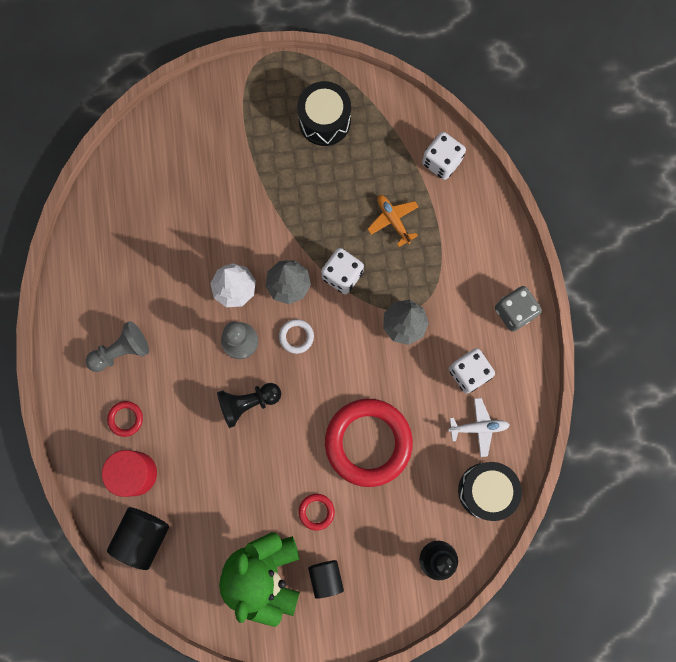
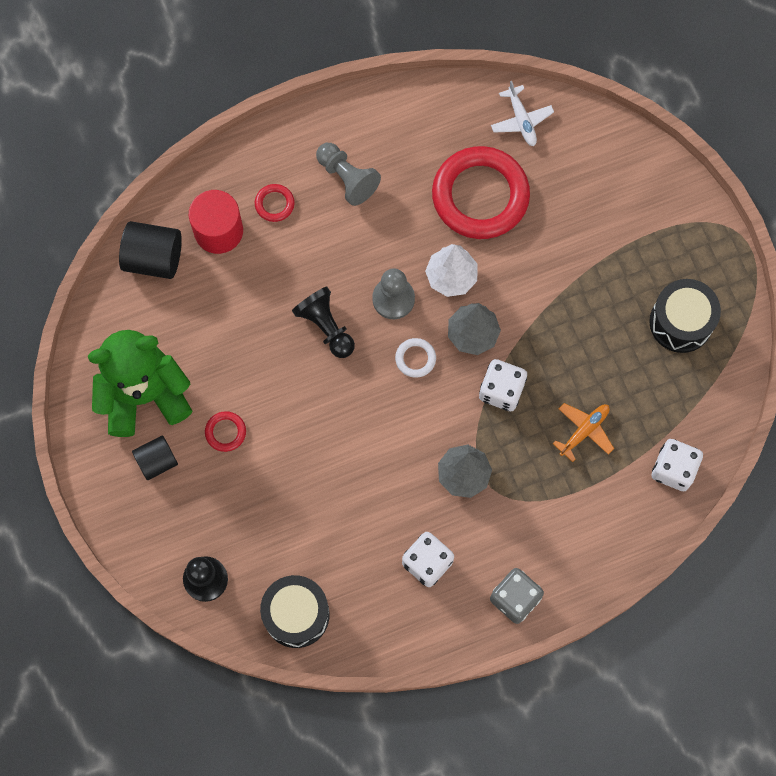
camera: 75 degrees right, 5 degrees down
(368, 442) = (316, 469): red ring -> red ring (480, 196)
(478, 427) = (366, 589): white plane -> white plane (521, 120)

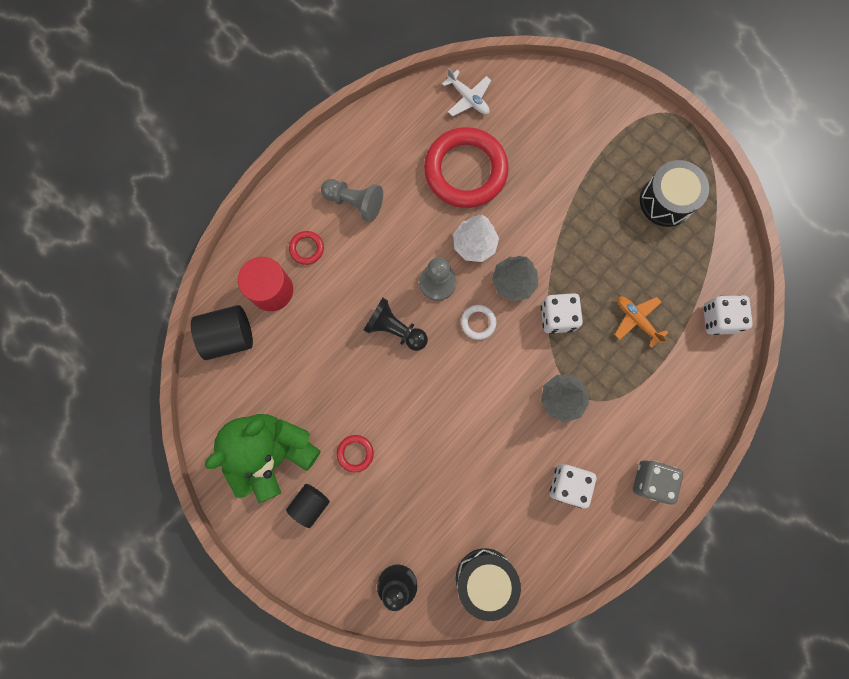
camera: 25 degrees left, 5 degrees up
(584, 431) = (636, 320): orange plane -> orange plane turned 60 degrees counterclockwise

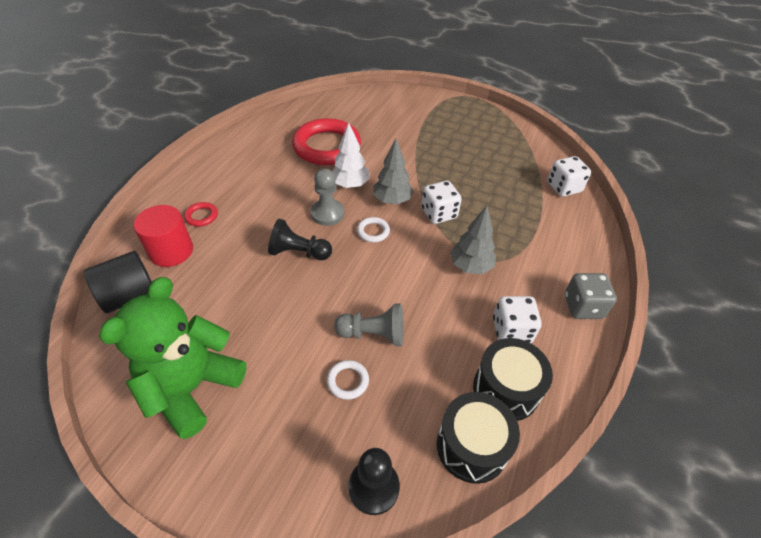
camera: 20 degrees left, 30 degrees down
(310, 504) = (245, 428): black cylinder -> none
(355, 202) = (239, 180): grey pawn -> grey pawn (373, 334)
(355, 453) = (286, 362): red ring -> none
(403, 488) = (348, 381): none -> white ring
(468, 98) = (315, 112): white plane -> none
(636, 320) = (503, 201): orange plane -> none
(666, 201) = (484, 135): black drum -> black drum (506, 389)

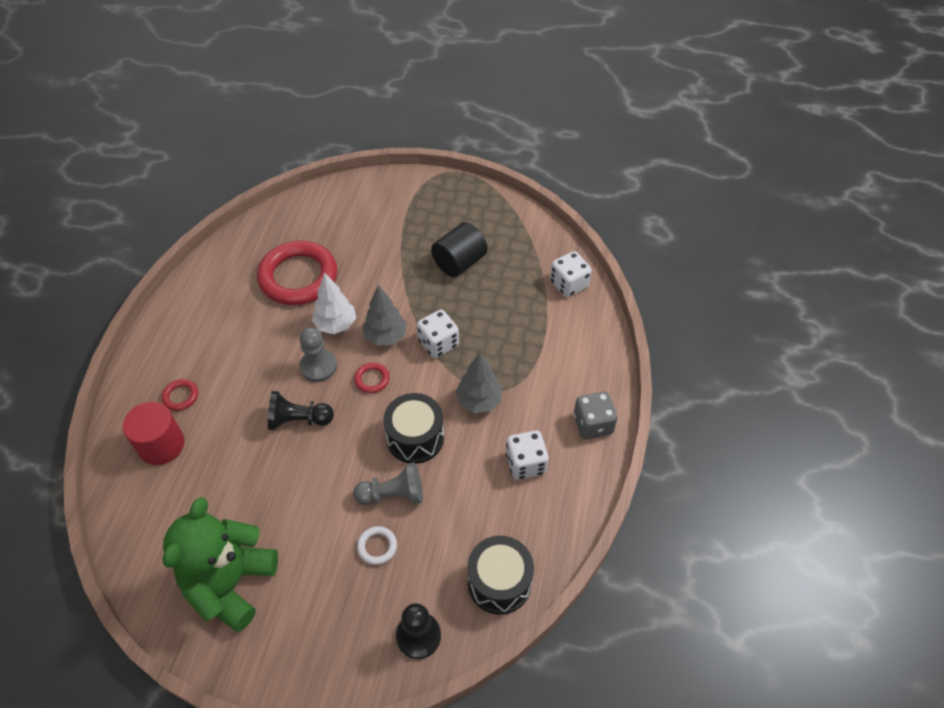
camera: 10 degrees left, 5 degrees up
(129, 295) = (135, 504): black cylinder -> black cylinder (459, 262)
(373, 231) = (372, 379): white ring -> red ring
(506, 389) = (525, 524): black drum -> black drum (415, 438)

